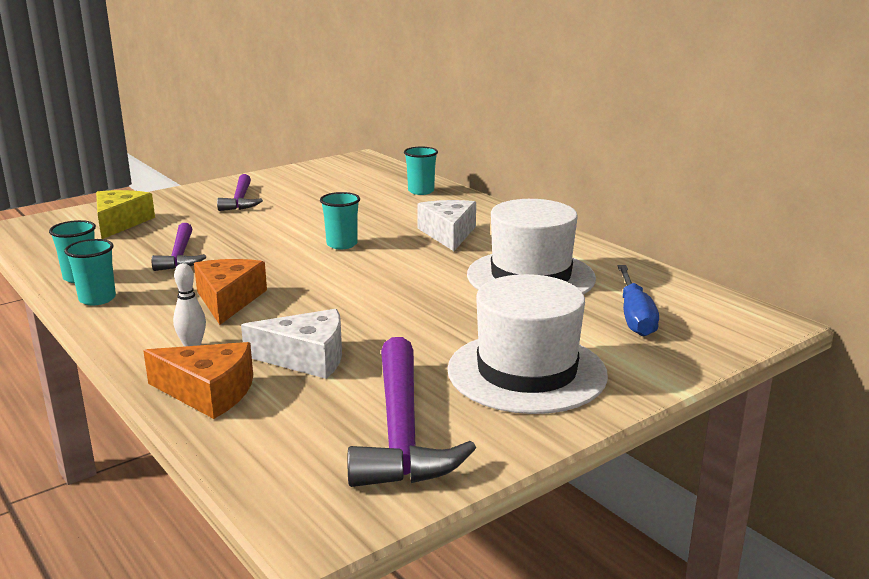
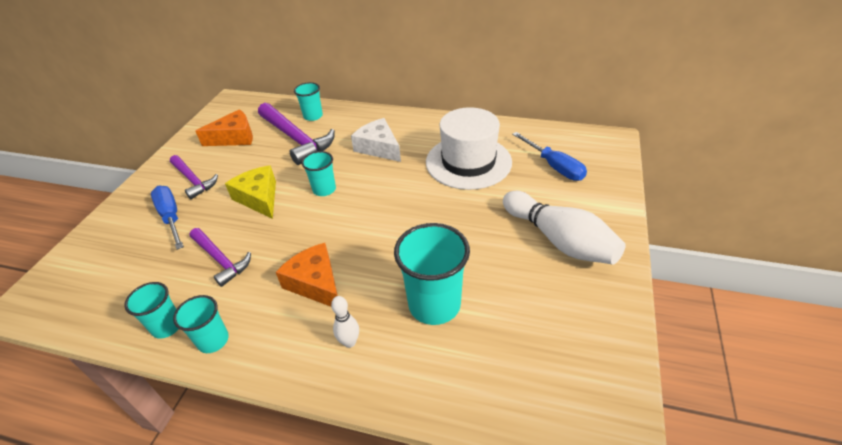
camera: 35 degrees left, 20 degrees up
(120, 223) = (121, 251): yellow cheese -> yellow cheese (259, 198)
(186, 216) = (171, 217): none -> blue screwdriver
(208, 392) = (416, 376): orange cheese -> orange cheese (234, 137)
(306, 358) = (434, 305): white cheese -> turquoise cup
(402, 431) = (561, 329): purple hammer -> purple hammer (296, 139)
(526, 372) = (559, 240): white hat -> white bowling pin

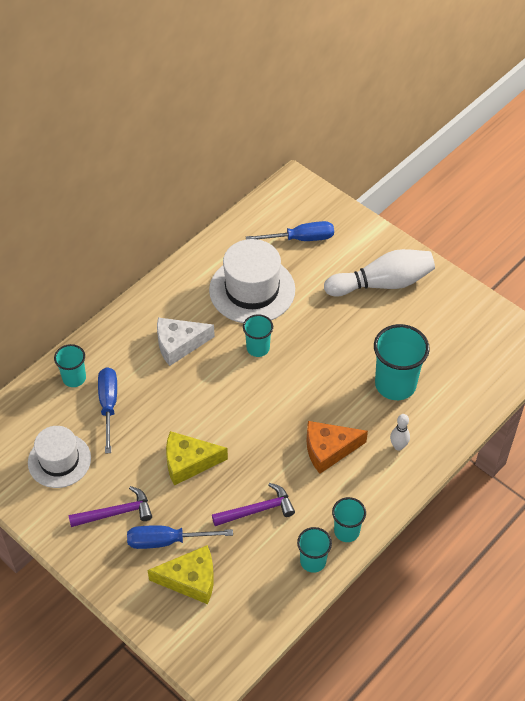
camera: 65 degrees left, 10 degrees up
(131, 247) = (190, 580): none -> yellow cheese
(234, 137) = (59, 460): orange cheese -> white hat
(296, 139) = (108, 405): purple hammer -> blue screwdriver
(324, 189) = (213, 408): turquoise cup -> turquoise cup (258, 348)

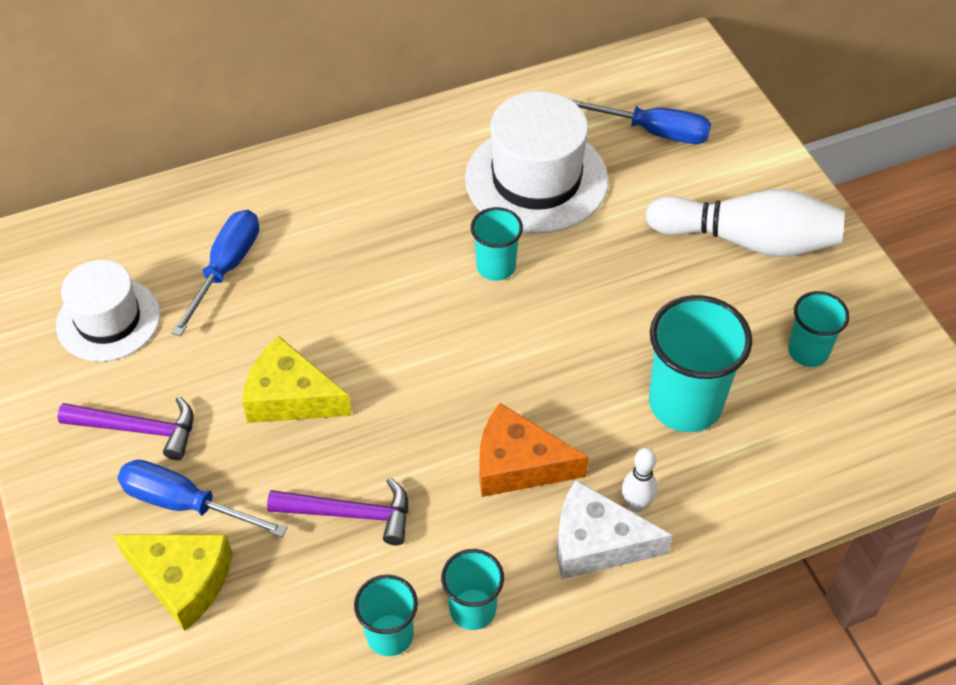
camera: 25 degrees right, 0 degrees up
(74, 378) = (203, 212): turquoise cup -> turquoise cup (808, 351)
(179, 344) = (381, 218): white cheese -> white cheese (597, 542)

